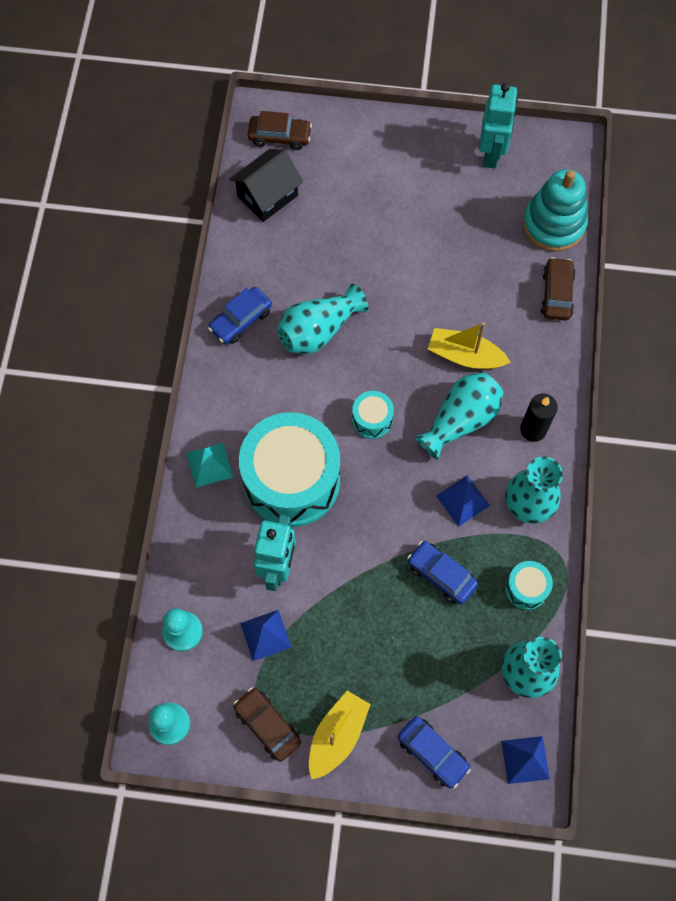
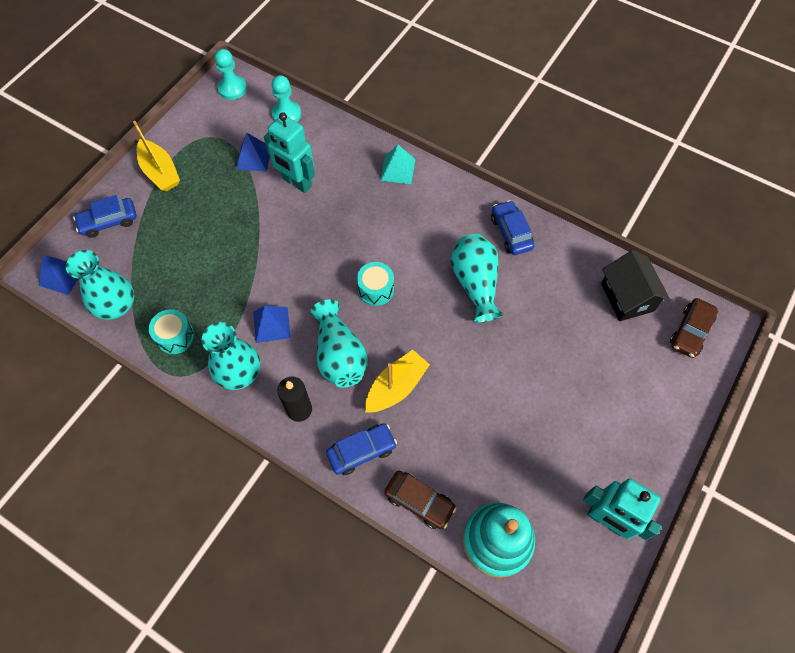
camera: 115 degrees right, 5 degrees down
(267, 725) = (195, 137): brown car -> none
(292, 480) = (356, 215): turquoise drum -> none
(441, 575) = (224, 282): blue car -> blue car (361, 451)

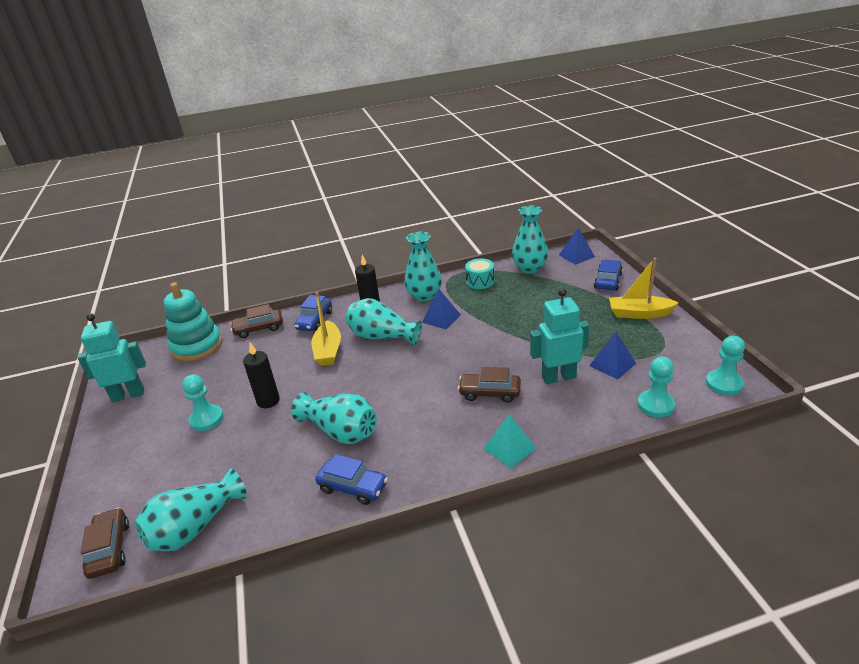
camera: 135 degrees right, 30 degrees down
(350, 215) = (490, 393): none -> brown car
(376, 289) = (407, 375): turquoise drum -> none
(496, 372) = (268, 401): none -> black candle
(557, 402) = (206, 419): none -> turquoise pawn
(627, 297) = (194, 527): black house -> turquoise vase

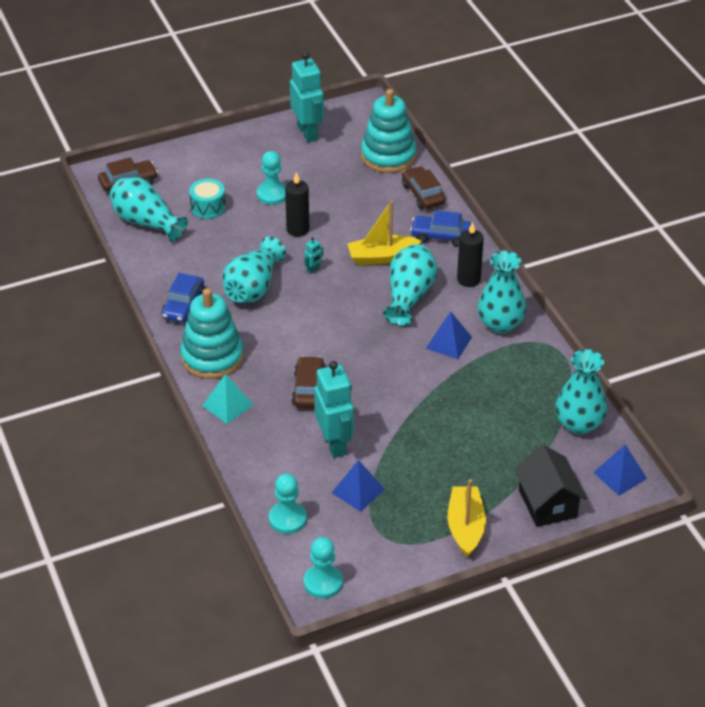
camera: 80 degrees right, 10 degrees up
(330, 390) = (313, 270): none -> turquoise robot
(438, 461) = (212, 357): none -> turquoise stacking toy
(480, 281) = (538, 374): turquoise drum -> turquoise drum (208, 207)
(608, 281) = (547, 503): blue car -> black house

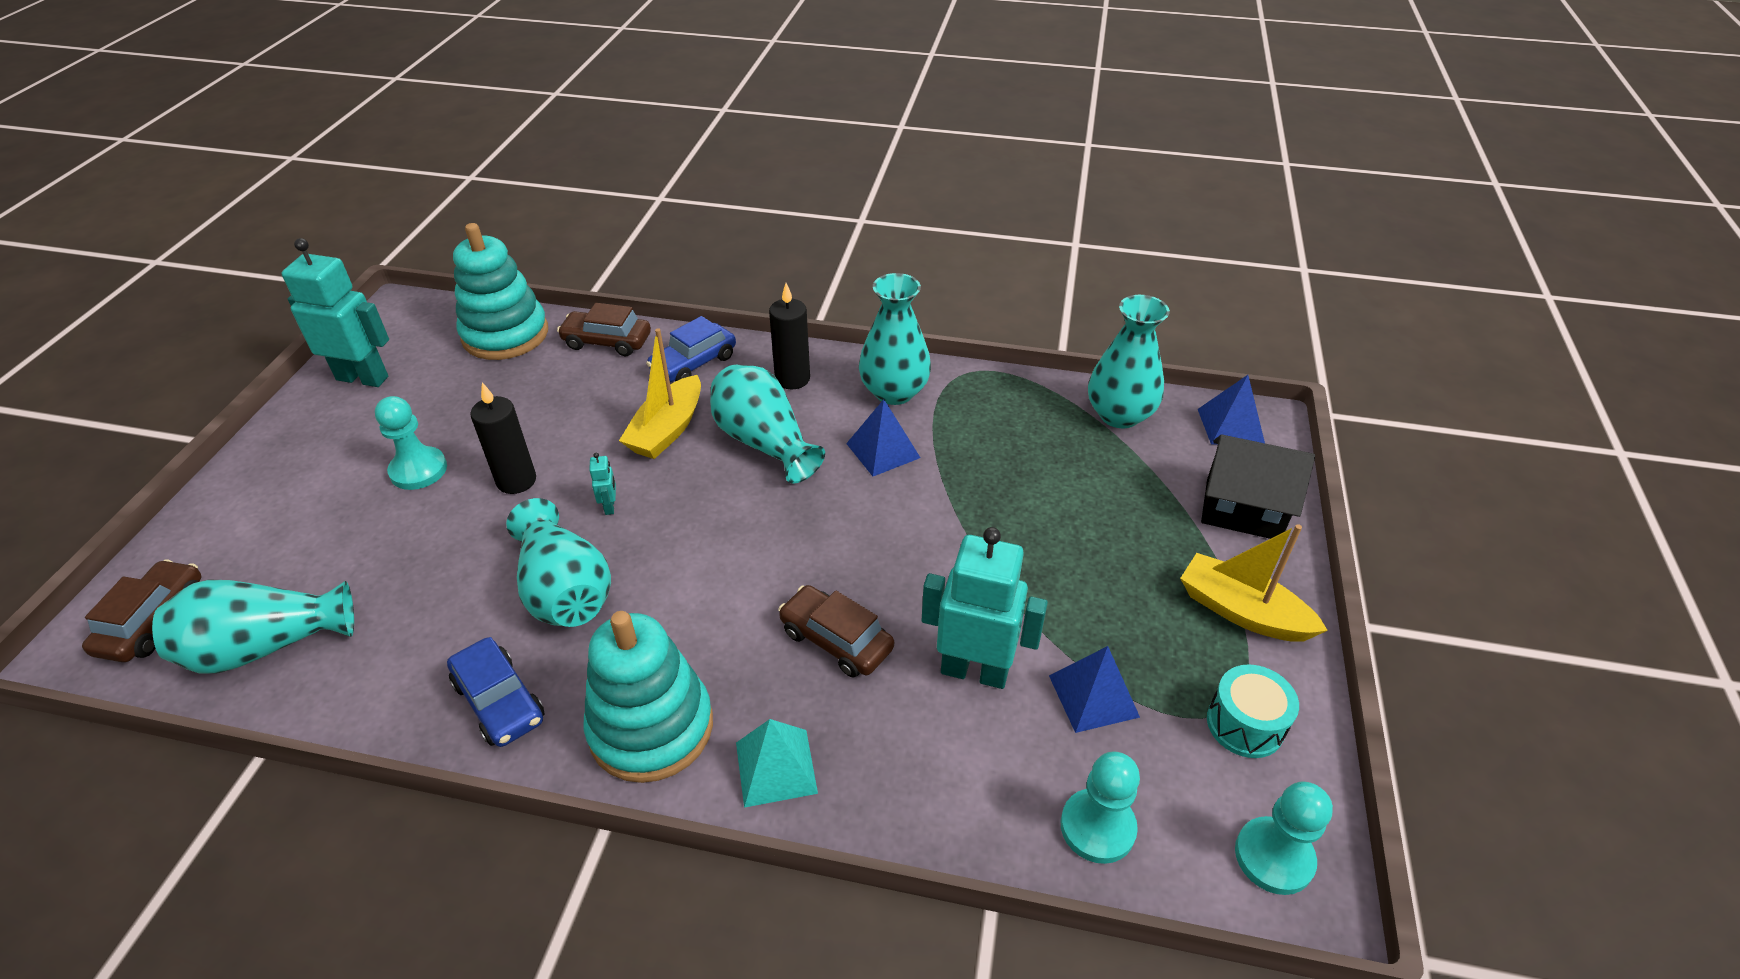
camera: 55 degrees left, 0 degrees up
(208, 207) = (343, 552): turquoise drum -> turquoise drum (1245, 724)

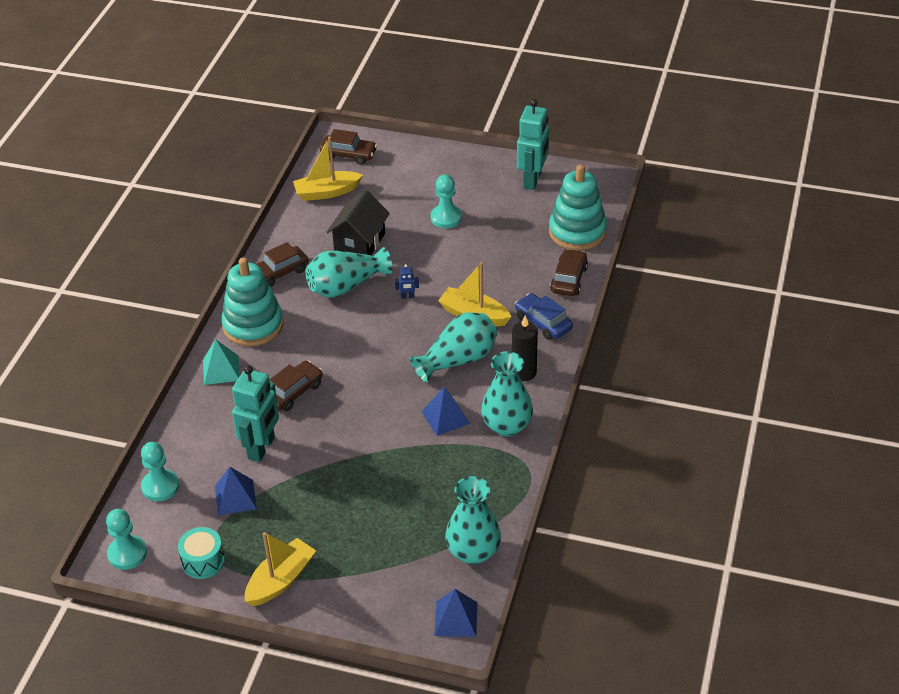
camera: 95 degrees right, 0 degrees up
(265, 646) = (327, 192): turquoise vase -> yellow boat
(499, 702) = (279, 273): blue car -> brown car
(516, 481) = (433, 257): black candle -> none
(610, 506) = (407, 296): turquoise robot -> blue robot
(1242, 509) = (367, 603): black house -> black house (360, 242)

